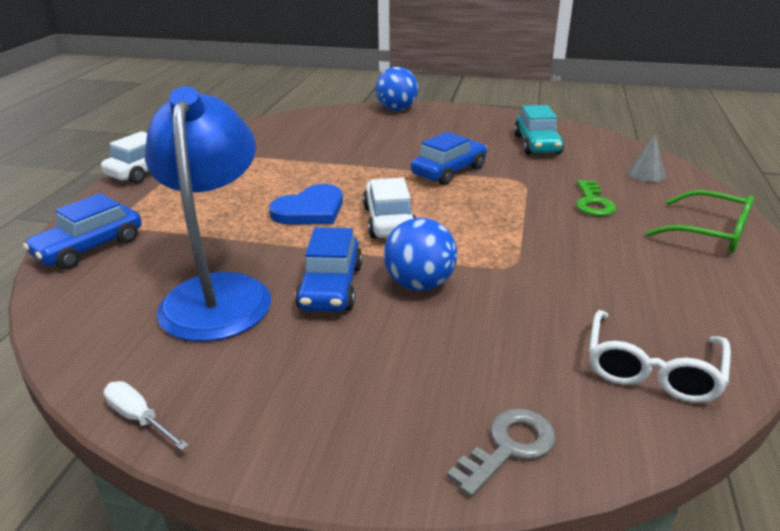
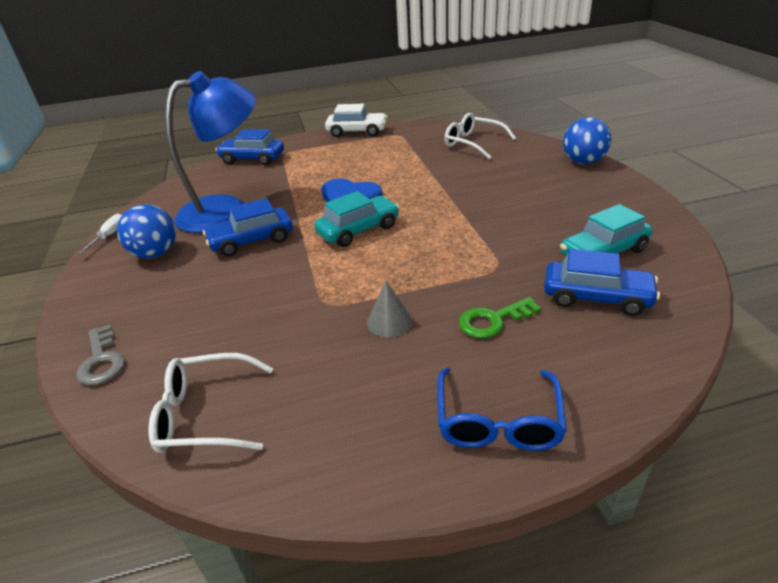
camera: 65 degrees right, 5 degrees up
(291, 131) = (473, 143): none -> white glasses
(389, 221) = (358, 230): white car -> turquoise car
(419, 284) = (274, 271): blue ball -> blue ball (156, 254)
(449, 171) = (476, 226): blue car -> blue car (596, 297)
(508, 447) = (102, 360): grey key -> grey key turned 45 degrees clockwise
(646, 174) = (616, 344): grey cone -> grey cone (389, 321)
(709, 233) = (498, 421): green glasses -> blue glasses

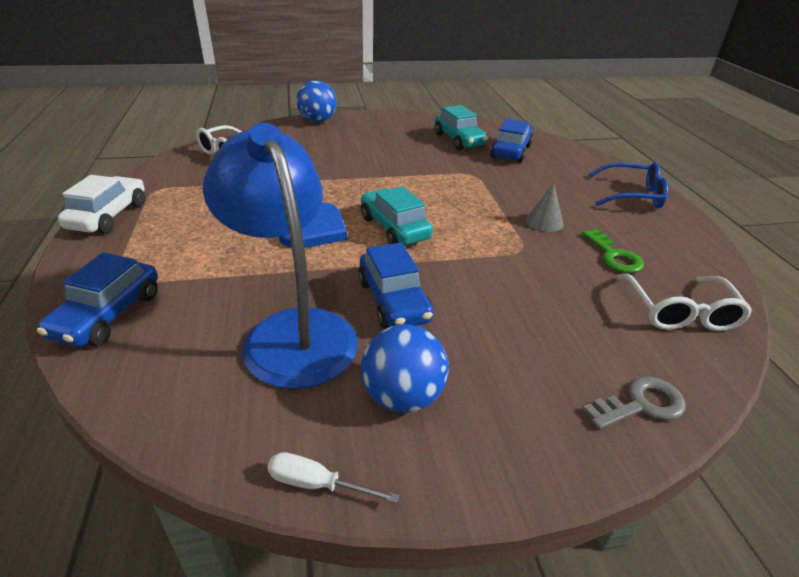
camera: 90 degrees left, 0 degrees up
(493, 320) = (538, 184): green key -> green key (614, 256)

